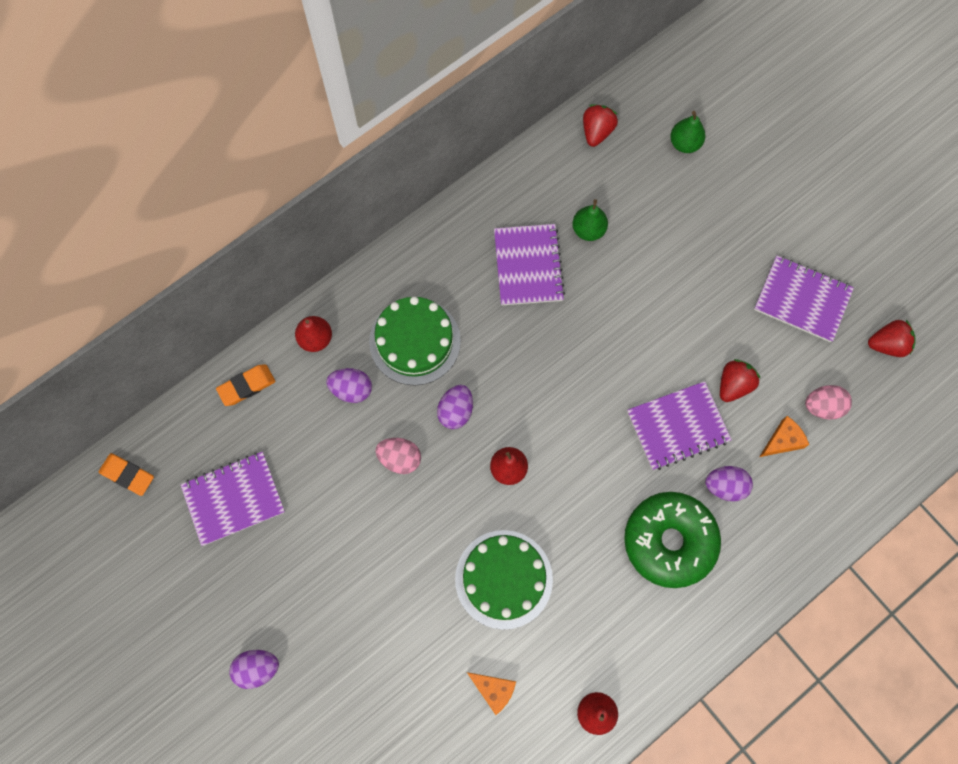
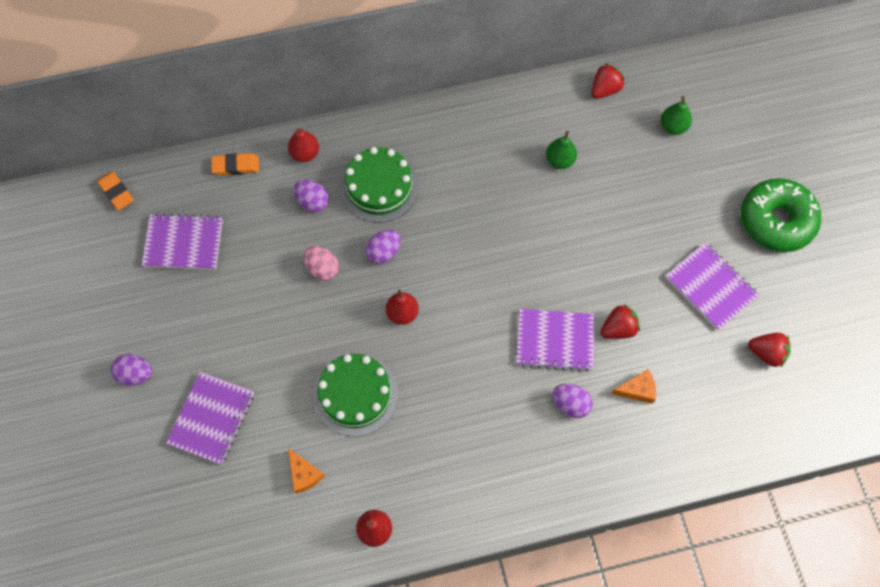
camera: 25 degrees right, 5 degrees down
(528, 266) = (497, 168): purple notebook -> purple notebook (212, 418)
(669, 541) = (502, 426): green donut -> green donut (776, 221)
(823, 406) = (685, 378): pink egg -> none

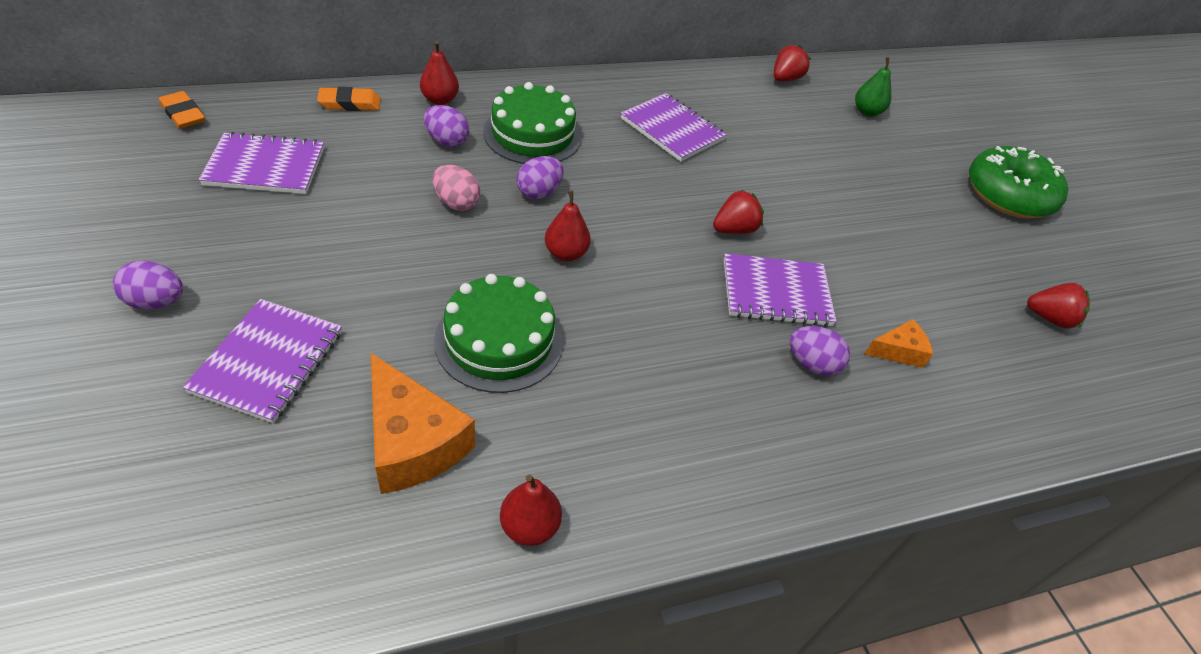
camera: 10 degrees left, 20 degrees down
(304, 474) = (412, 442): orange cheese -> orange cheese, size x1.87
(559, 160) = (747, 128): green pear -> none
(618, 328) = (855, 284): red strawberry -> red strawberry (734, 229)
(710, 287) = (956, 249): purple notebook -> purple notebook (672, 129)

